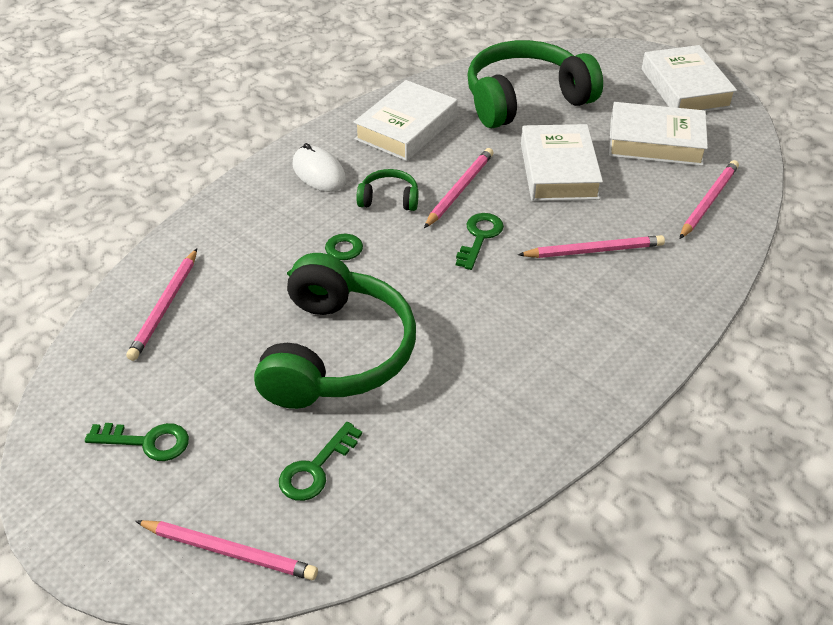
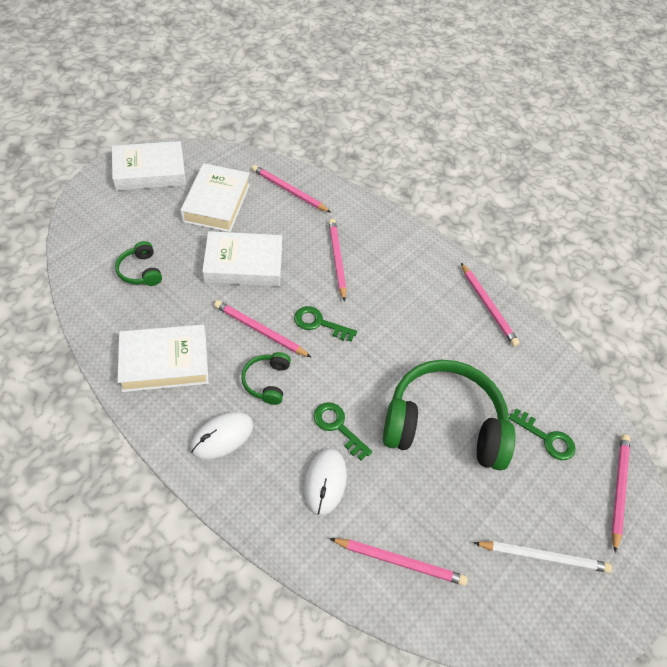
camera: 95 degrees left, 10 degrees up
(147, 442) = (543, 556): green key -> white pencil
(263, 248) = (325, 482): none -> white mouse
(406, 128) = (165, 362): white book -> white book turned 45 degrees counterclockwise
(525, 100) = (140, 271): green headphones -> green headphones, size x0.43
(551, 418) = (488, 306): none -> pink pencil

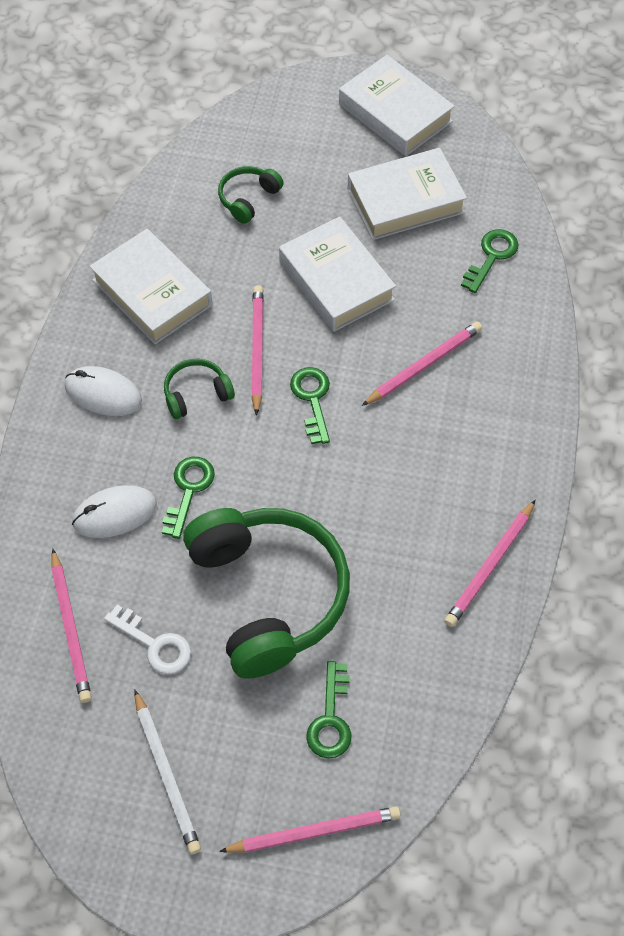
camera: 65 degrees right, 5 degrees up
(289, 191) = (491, 256): pink pencil -> green key
(442, 511) = (154, 644): none -> white key

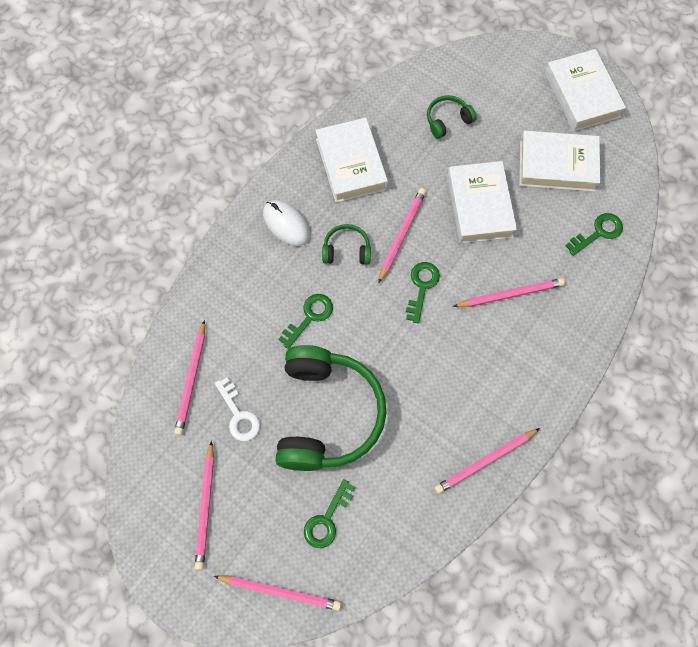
camera: 25 degrees right, 10 degrees up
(114, 514) = (255, 312): white mouse -> none
(167, 774) = (206, 507): white pencil -> pink pencil

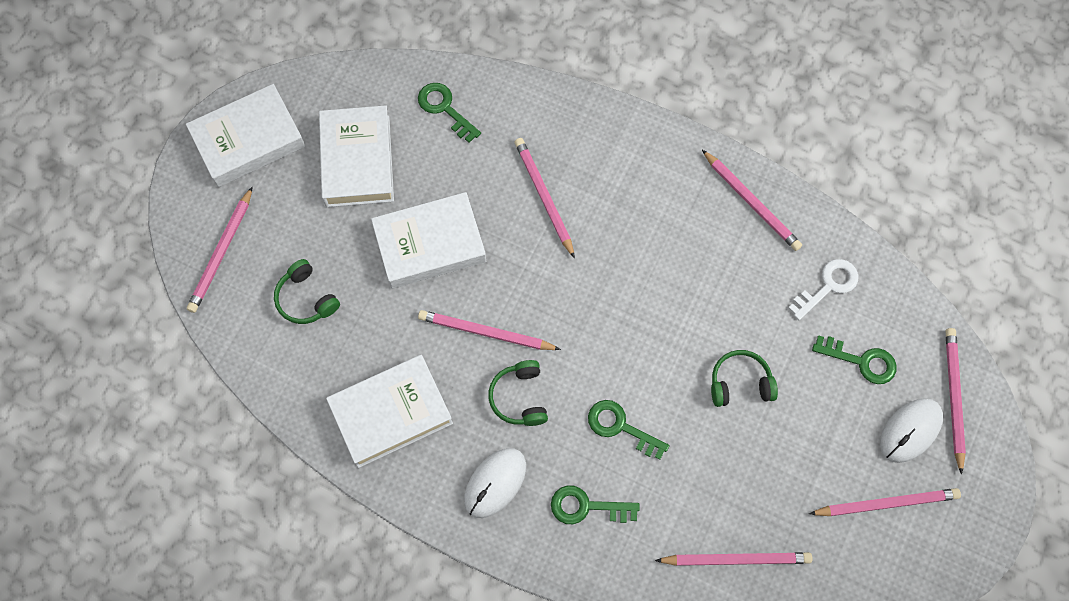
camera: 100 degrees left, 0 degrees up
(239, 415) = (766, 489): white key -> white key (828, 286)
(260, 545) = (910, 431): none -> white mouse
(327, 414) = (740, 383): green headphones -> green headphones, size x0.43
(422, 287) = (553, 298): green key -> green key (586, 507)
(492, 71) = (222, 252): none -> pink pencil

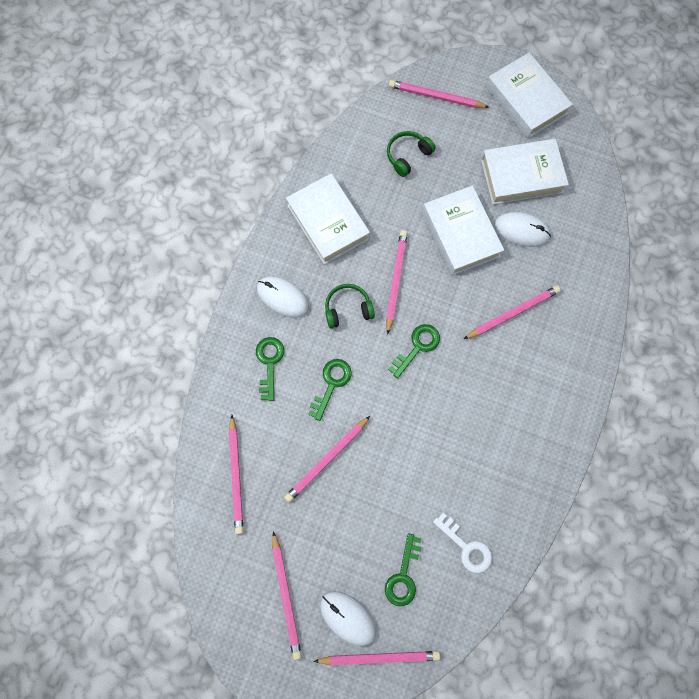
camera: 85 degrees right, 5 degrees up
(434, 172) = (521, 230): none -> white mouse
(445, 108) = (577, 232): green key -> green key (417, 347)
(740, 383) = (374, 475): green headphones -> none
(751, 202) = (533, 480): pink pencil -> pink pencil (327, 460)

